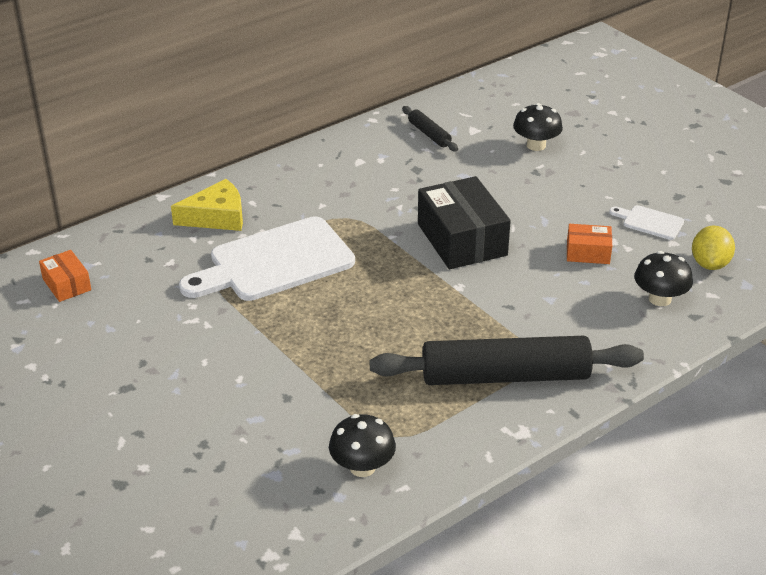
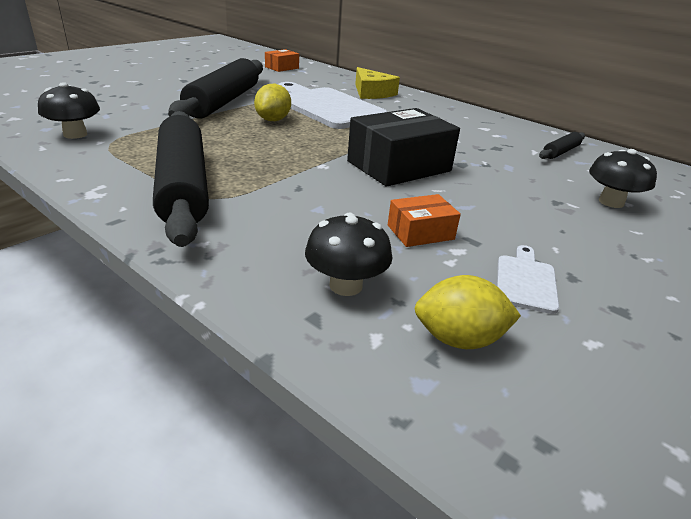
camera: 75 degrees right, 5 degrees down
(242, 348) = (223, 101): none -> black rolling pin
(321, 309) = (273, 120): none -> yellow lemon
(588, 252) = (420, 232): orange box -> orange box turned 75 degrees clockwise

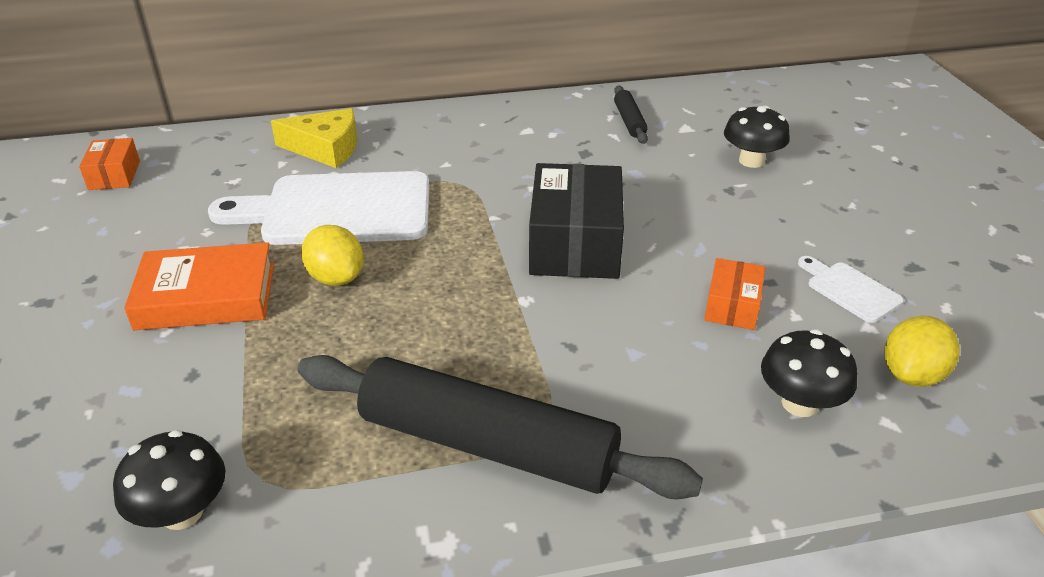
camera: 50 degrees left, 5 degrees up
(223, 101) = (206, 296): black rolling pin -> orange book

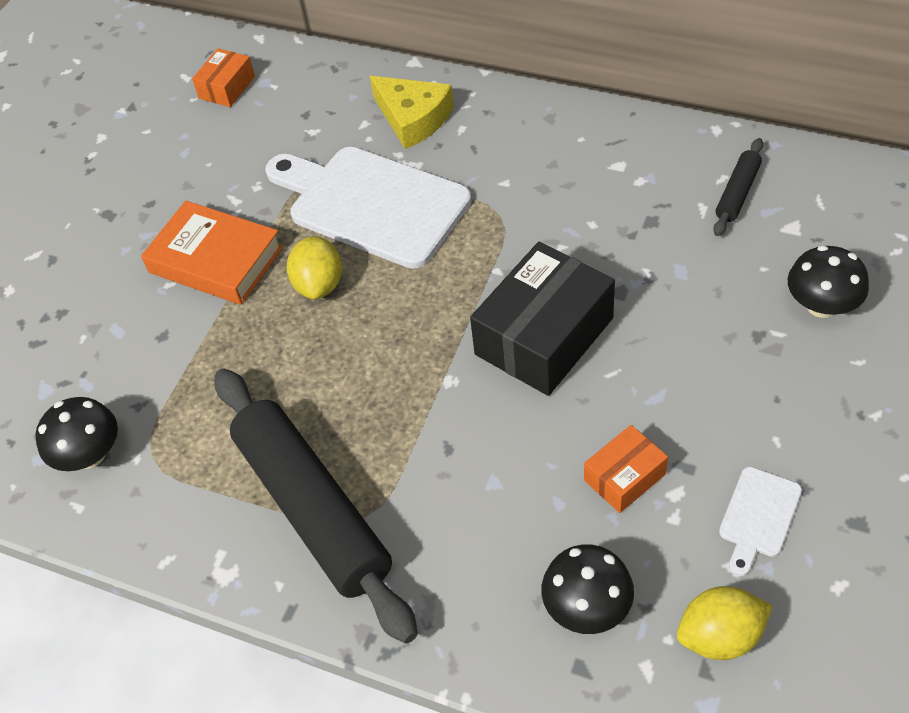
camera: 40 degrees right, 15 degrees up
(849, 290) = (758, 516): white cutting board -> white cutting board turned 150 degrees counterclockwise

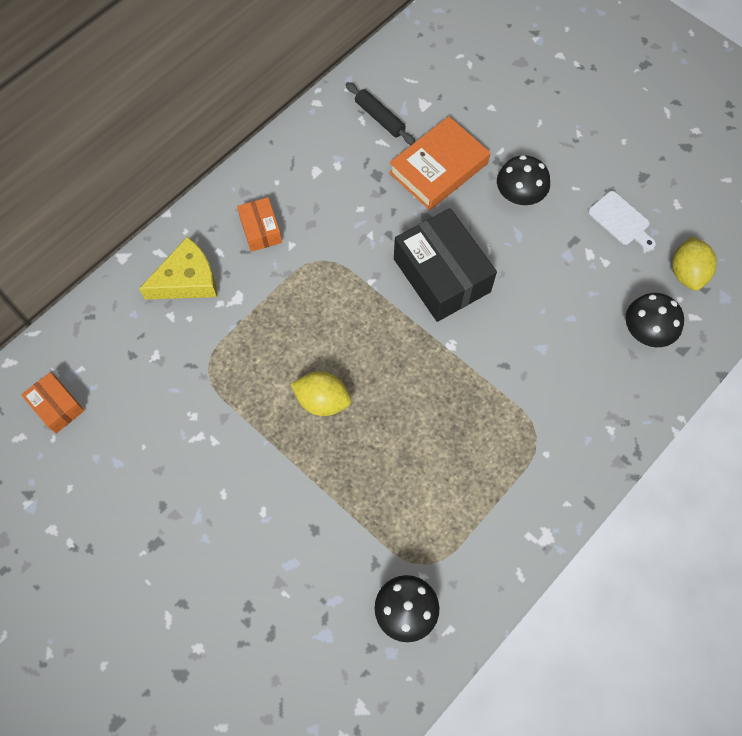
camera: 75 degrees left, 15 degrees up
(215, 260) = (256, 469): orange book -> orange book (438, 168)
(313, 509) = (517, 464): black rolling pin -> none
(371, 204) = (261, 339): white cutting board -> none
(624, 477) = (568, 275): orange box -> orange box (261, 230)
(821, 305) = (491, 119): black mushroom -> black mushroom (519, 195)

